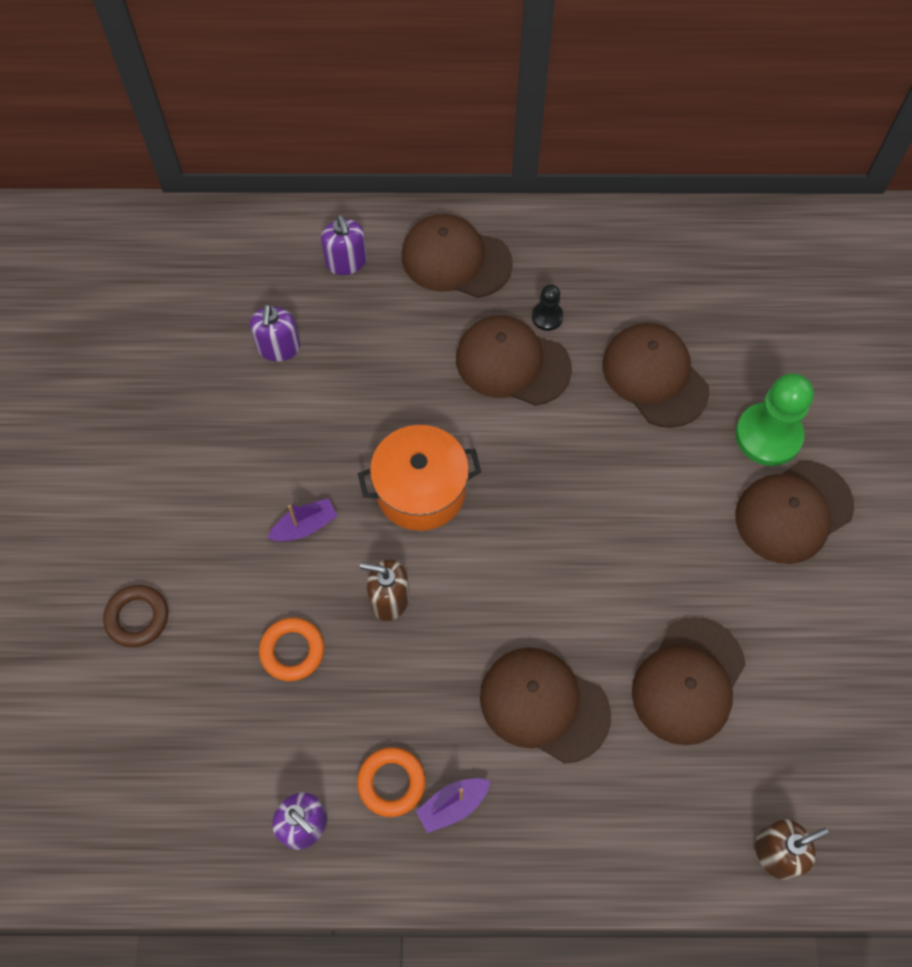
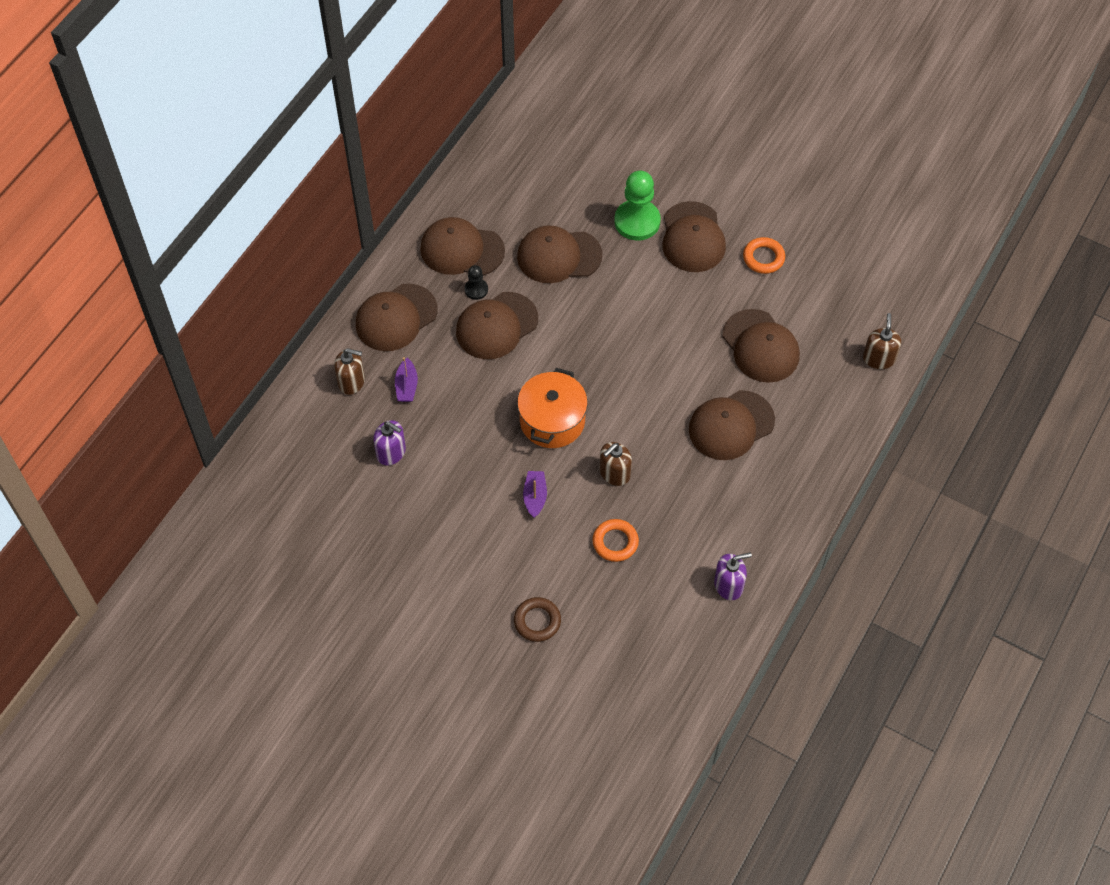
camera: 60 degrees left, 5 degrees down
(346, 262) = (351, 381): purple soap dispenser -> brown soap dispenser
(391, 783) = (730, 527): orange ring -> orange ring (763, 258)
(453, 805) = (762, 502): purple boat -> purple boat (406, 386)
(590, 274) = (461, 250): none -> brown cap

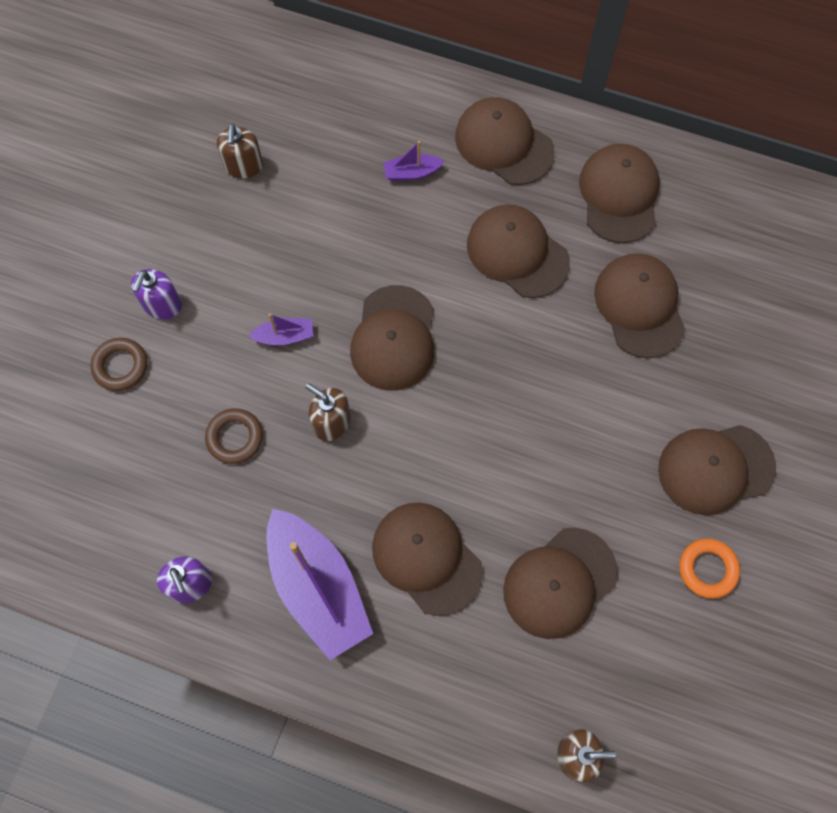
camera: 80 degrees right, 10 degrees up
(351, 381) = (407, 116): brown soap dispenser -> brown soap dispenser (243, 166)
(391, 452) = (320, 174): purple soap dispenser -> purple soap dispenser (162, 305)
(476, 289) = (564, 221): black pawn -> none
(552, 421) = (394, 338): orange pot -> brown cap
(615, 542) = (235, 438): orange ring -> brown ring
(637, 221) = (721, 393): green pawn -> none
(743, 499) = (317, 588): none -> purple boat

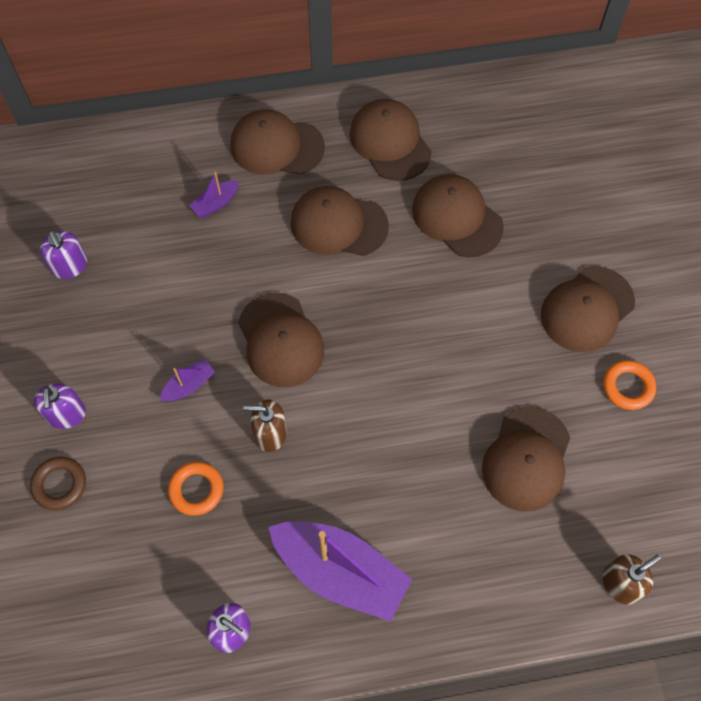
camera: 30 degrees left, 5 degrees down
(235, 438) = (196, 490): brown ring -> orange ring
(243, 166) = (69, 266): brown soap dispenser -> purple soap dispenser
(426, 558) = (413, 498): brown cap -> none

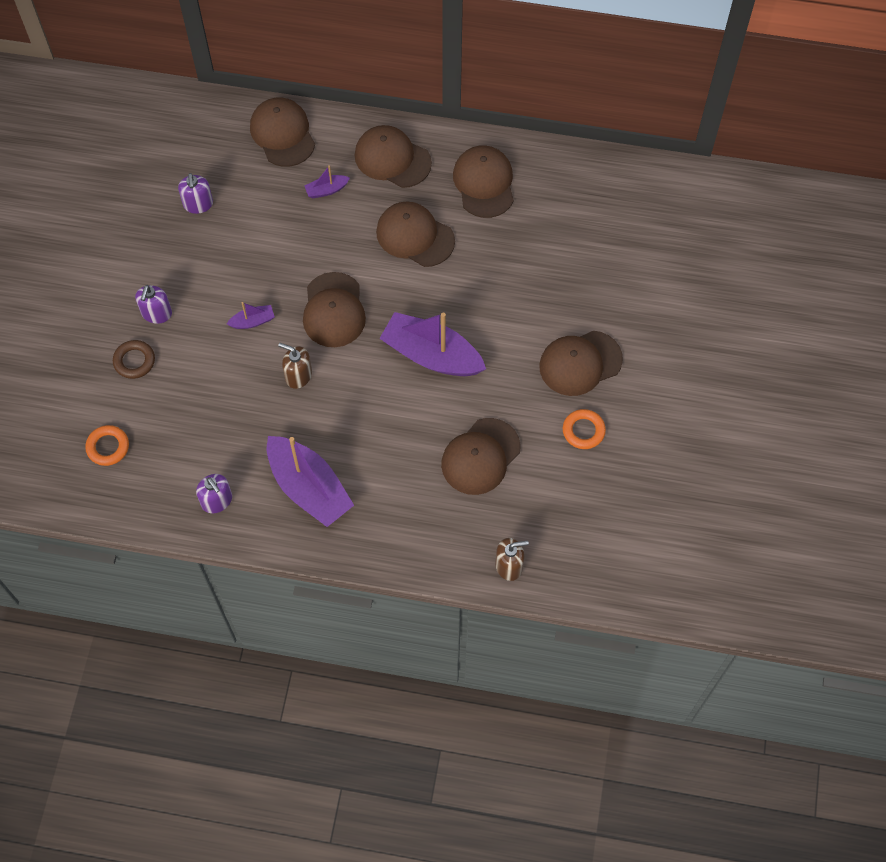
camera: 20 degrees right, 0 degrees up
(196, 490) = (229, 397): orange ring -> orange ring (108, 447)
(416, 355) = (431, 355): none -> purple boat
(457, 217) = (510, 260): brown cap -> brown cap (282, 134)

